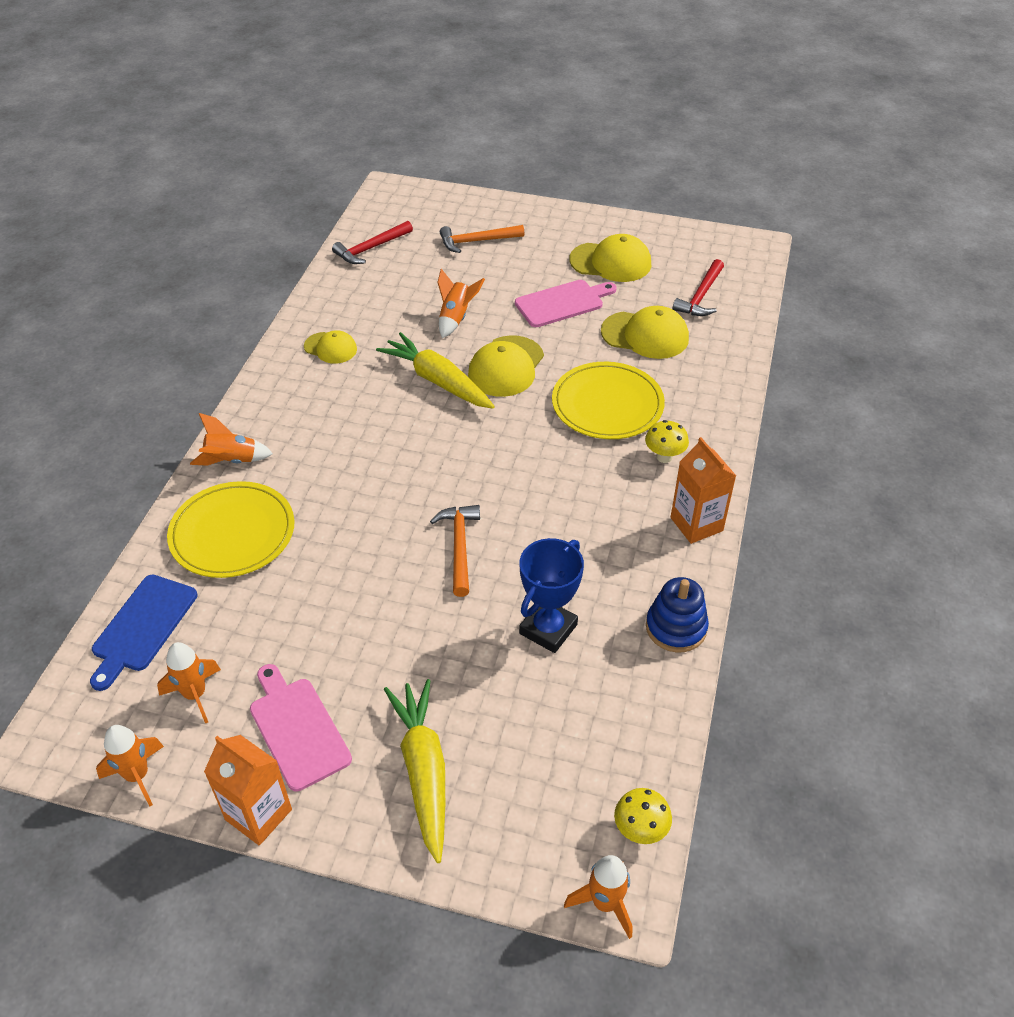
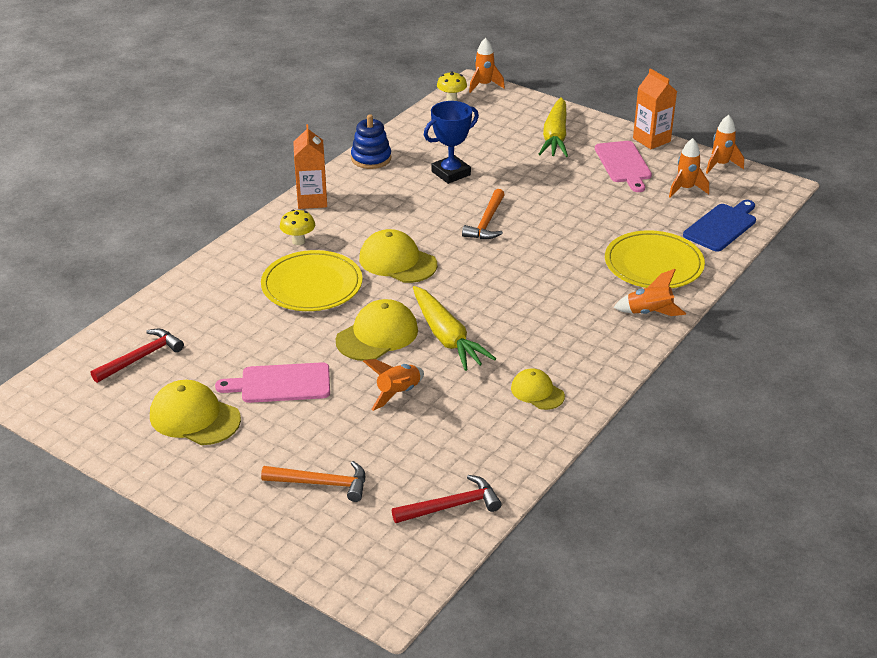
camera: 160 degrees left, 10 degrees down
(645, 335) = (229, 333): yellow cap -> yellow cap (397, 261)

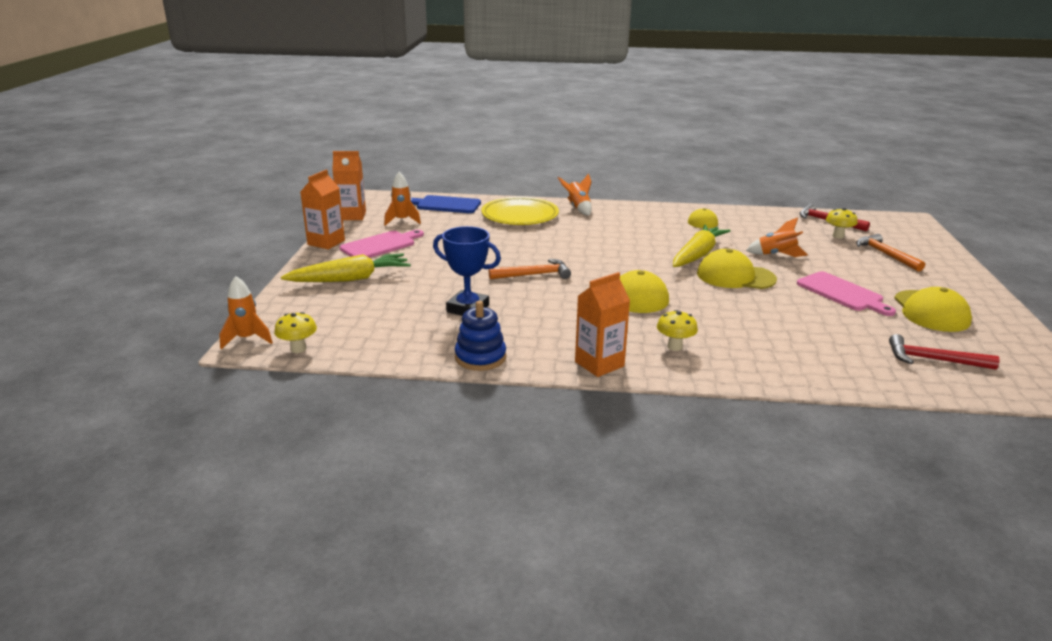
camera: 120 degrees left, 10 degrees down
(312, 285) = (723, 319): yellow plate -> none
(402, 481) = (838, 236): none -> yellow mushroom
(720, 165) = (352, 216): orange rocket -> orange carton

